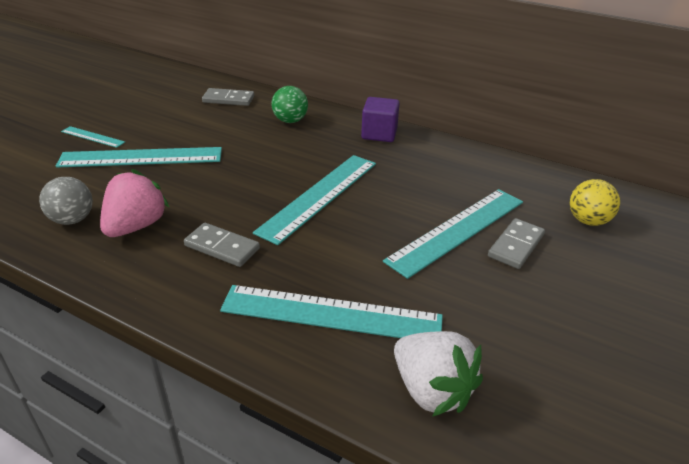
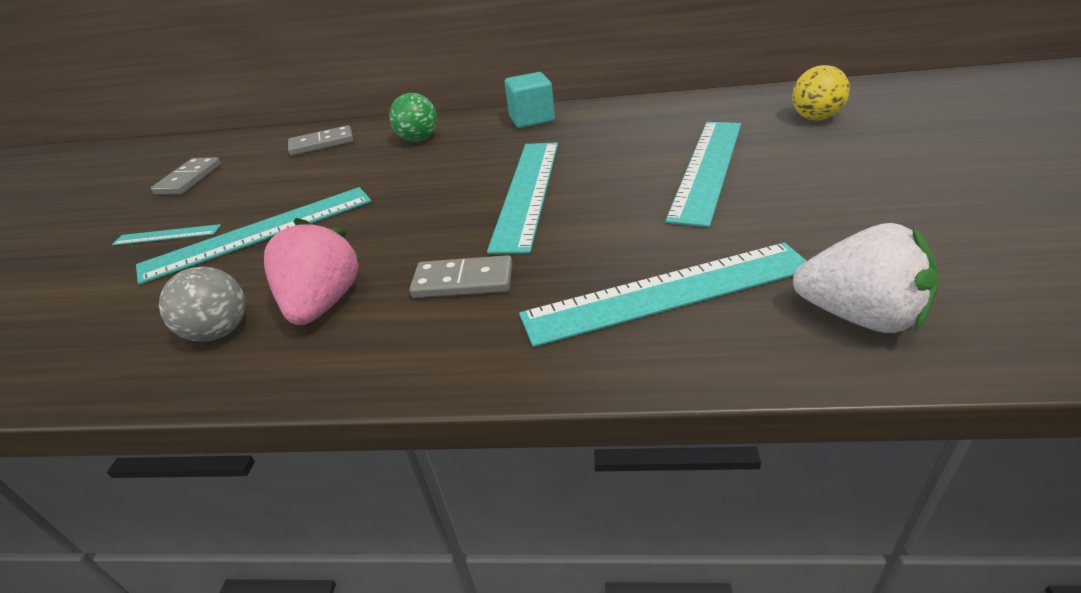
camera: 20 degrees left, 0 degrees up
(379, 134) = (532, 119): purple cube -> turquoise cube
(516, 246) = (778, 160): grey domino -> grey domino (189, 179)

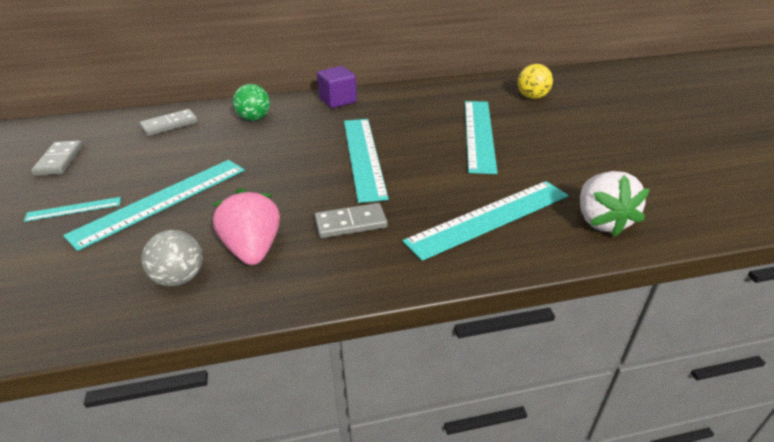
camera: 20 degrees left, 0 degrees up
(532, 119) = (338, 101): turquoise cube -> purple cube
(859, 316) = (601, 221): white strawberry -> white strawberry turned 75 degrees clockwise

